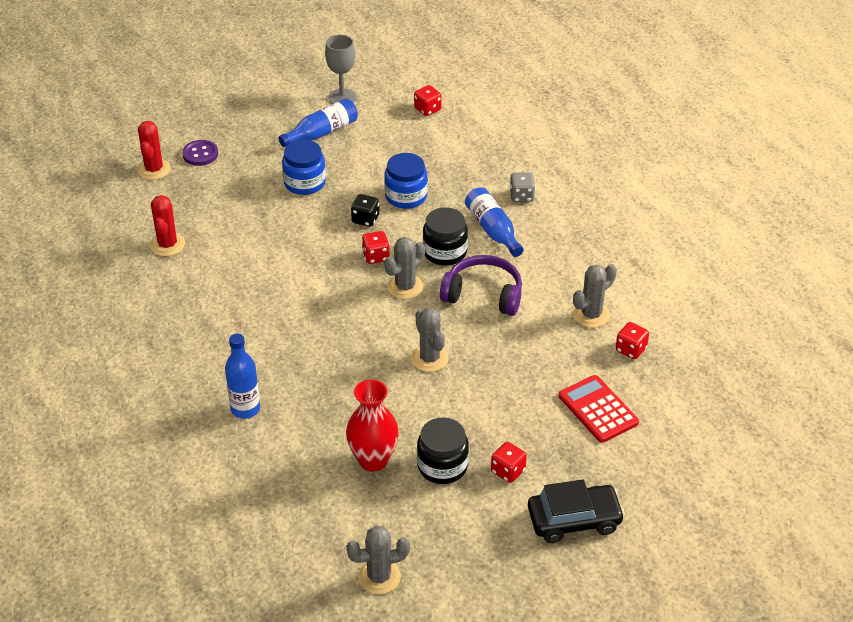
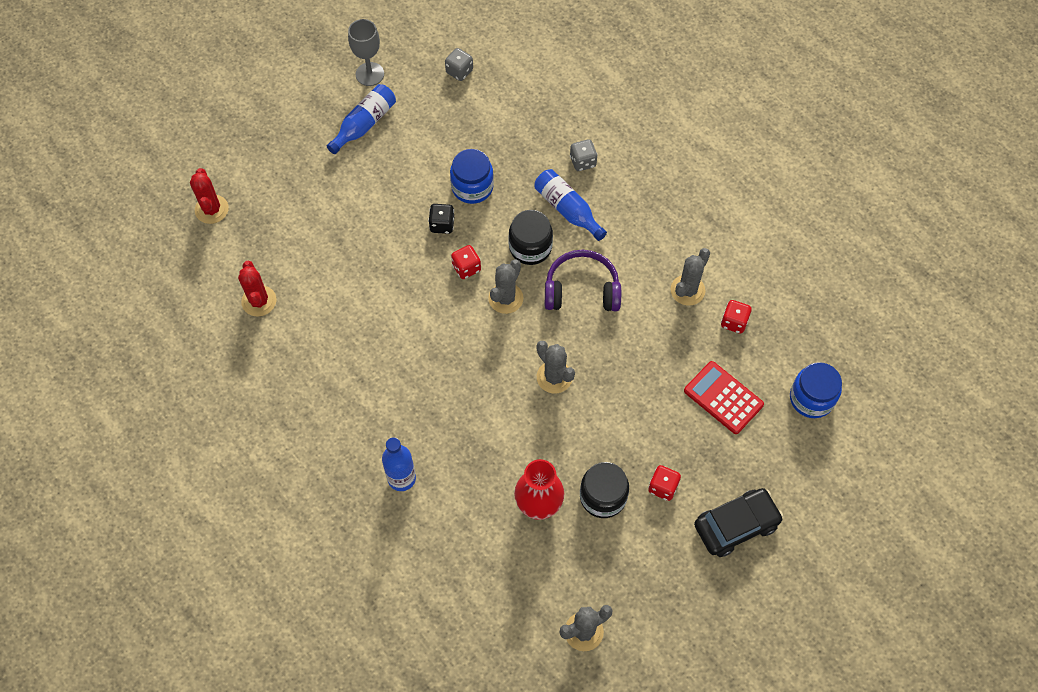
camera: 15 degrees left, 20 degrees up
(200, 154) = (251, 179): purple button -> none
(304, 183) = (368, 192): blue jar -> blue jar (811, 398)
(427, 109) = (459, 71): red dice -> grey dice

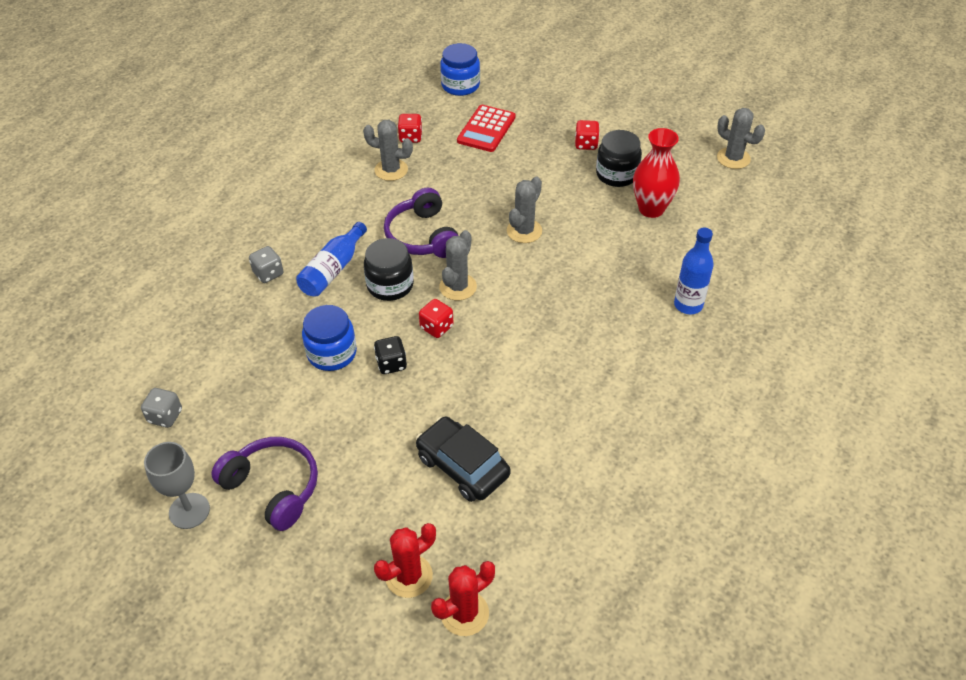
camera: 110 degrees left, 15 degrees down
(259, 301) = (567, 501): red cactus -> red cactus (409, 576)
(364, 124) = (273, 487): blue bottle -> purple headphones
(505, 298) = (458, 287): grey cactus -> grey cactus turned 75 degrees counterclockwise
(736, 525) = (592, 102): black car -> black car (463, 466)

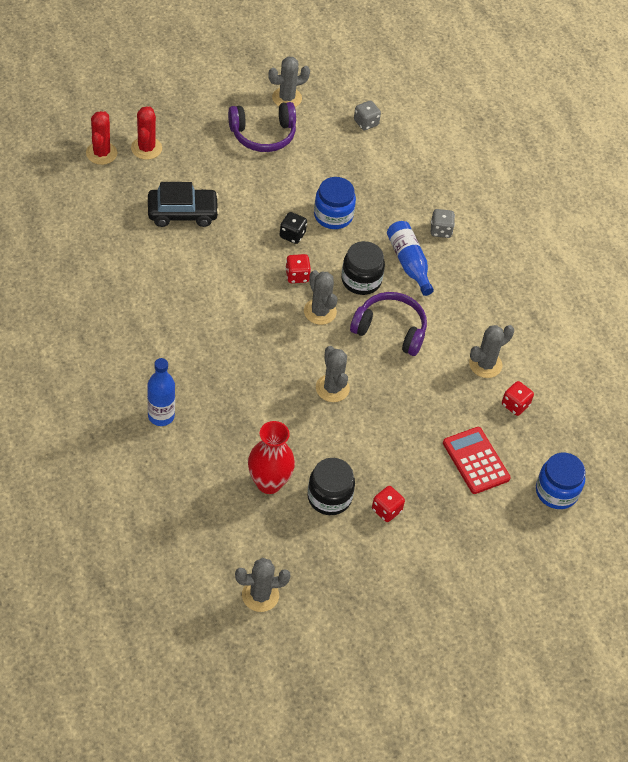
camera: 125 degrees right, 5 degrees up
(189, 511) = (287, 98): grey goblet -> grey cactus

